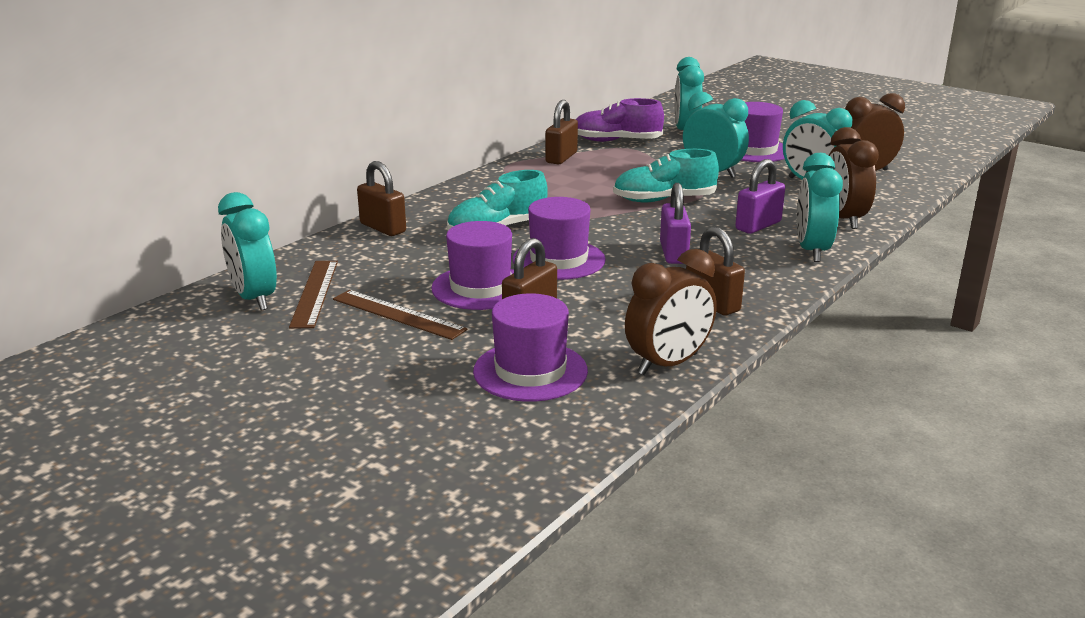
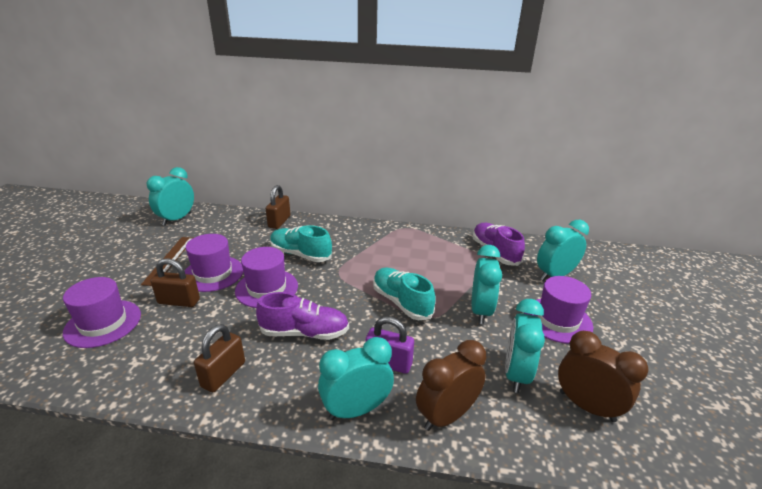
camera: 60 degrees right, 5 degrees up
(314, 293) = (188, 230): brown ruler -> none
(561, 158) = (438, 241): brown padlock -> none
(668, 364) = (117, 378): brown clock -> none
(673, 253) = (304, 332): purple padlock -> purple shoe

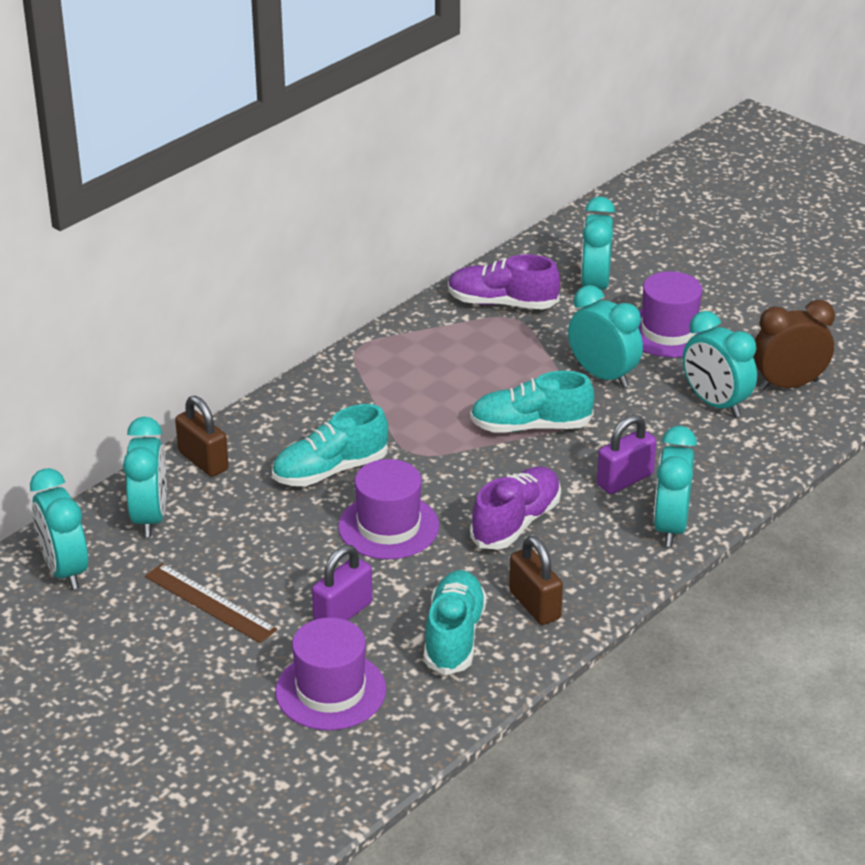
camera: 55 degrees left, 5 degrees up
(174, 351) = (454, 636): none -> turquoise shoe
(179, 301) = (343, 613): brown padlock -> purple padlock
(213, 273) = (298, 567): purple hat -> none
(227, 224) = (150, 517): none -> turquoise clock
(446, 416) = (727, 473): brown clock -> none

